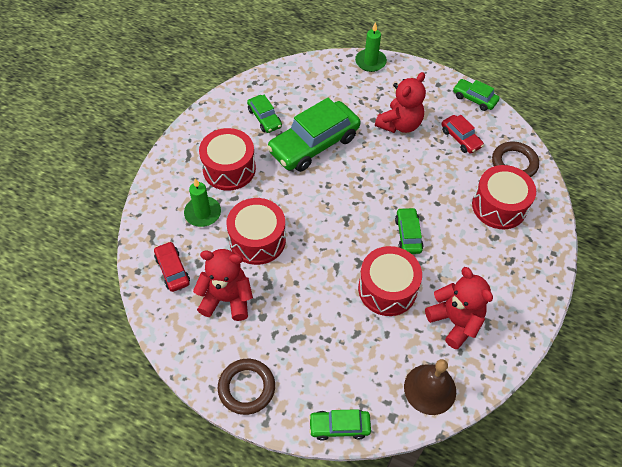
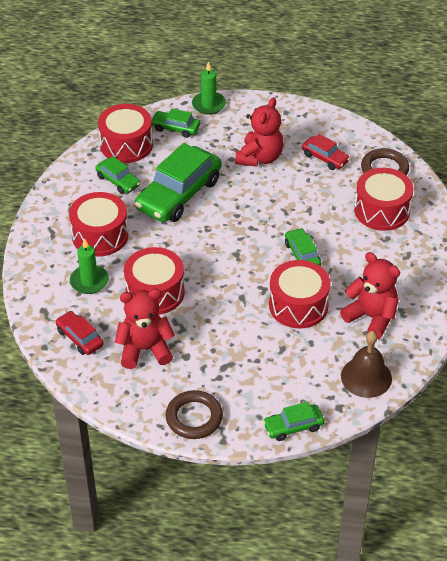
camera: 15 degrees left, 10 degrees down
(284, 84) = (126, 145): none -> red drum
(474, 99) = (327, 118): green car -> green car (175, 128)

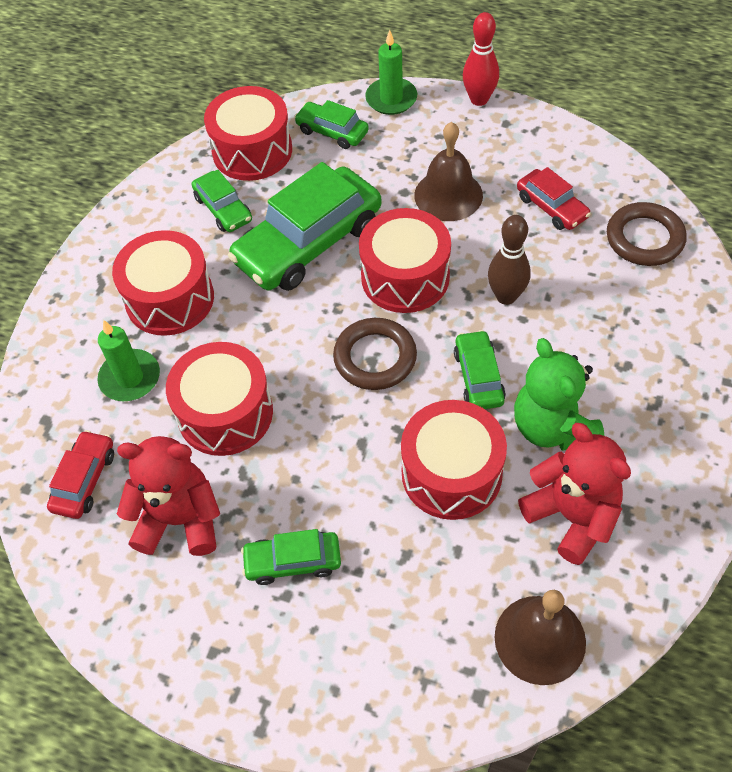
camera: 15 degrees right, 10 degrees up
(80, 338) = (84, 480): red car -> red car turned 45 degrees clockwise
(194, 417) = (223, 671): brown ring -> brown ring (375, 357)
(259, 158) = (448, 195): red teddy bear -> brown bell
(265, 100) = (479, 99): none -> red bowling pin
(293, 426) = (389, 723): green car -> green car (293, 561)
(308, 210) = (506, 296): none -> brown bowling pin
(351, 275) = (552, 427): none -> green teddy bear
(382, 210) = (627, 312): red drum -> red drum (405, 277)

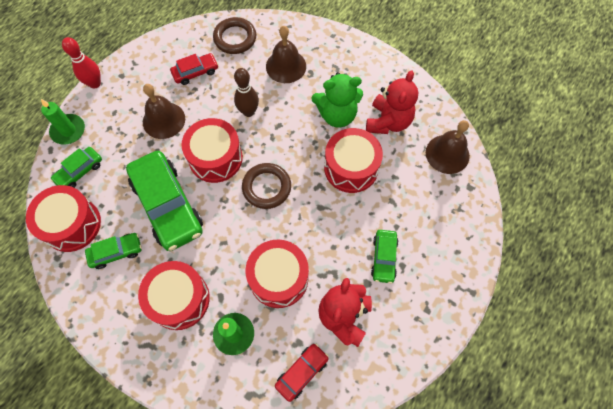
camera: 80 degrees left, 10 degrees up
(84, 480) = (302, 372): red car -> red car turned 105 degrees clockwise
(478, 377) = (296, 139): green car -> none
(572, 516) = (388, 122): red teddy bear -> red teddy bear turned 135 degrees clockwise
(621, 325) = (286, 66): none -> brown bell

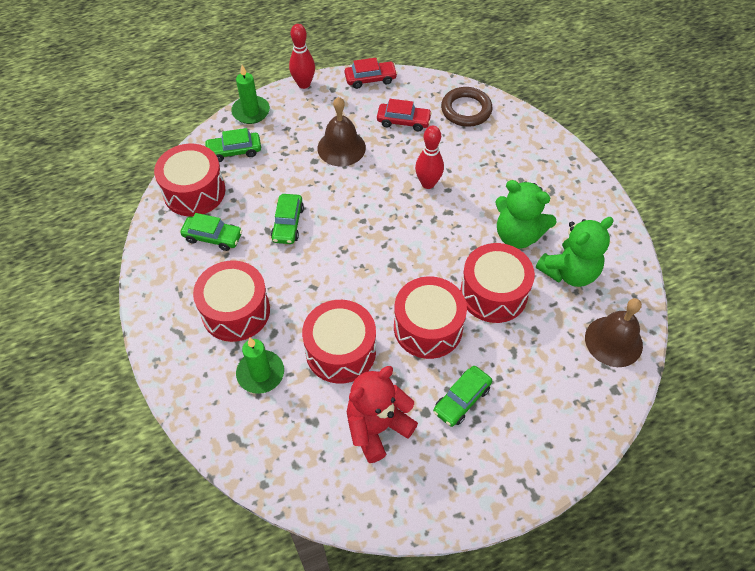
camera: 35 degrees right, 10 degrees down
(167, 205) = (288, 224): green car -> green car, size x0.50
(215, 158) = (364, 207): red drum -> red drum (428, 327)
(248, 112) = (428, 183): brown bowling pin -> red bowling pin
(266, 187) = (393, 262): brown ring -> none
(286, 66) = (498, 161): brown bell -> none
(302, 372) = (296, 451): red car -> red car (370, 79)
(388, 122) = (569, 272): red teddy bear -> green teddy bear

